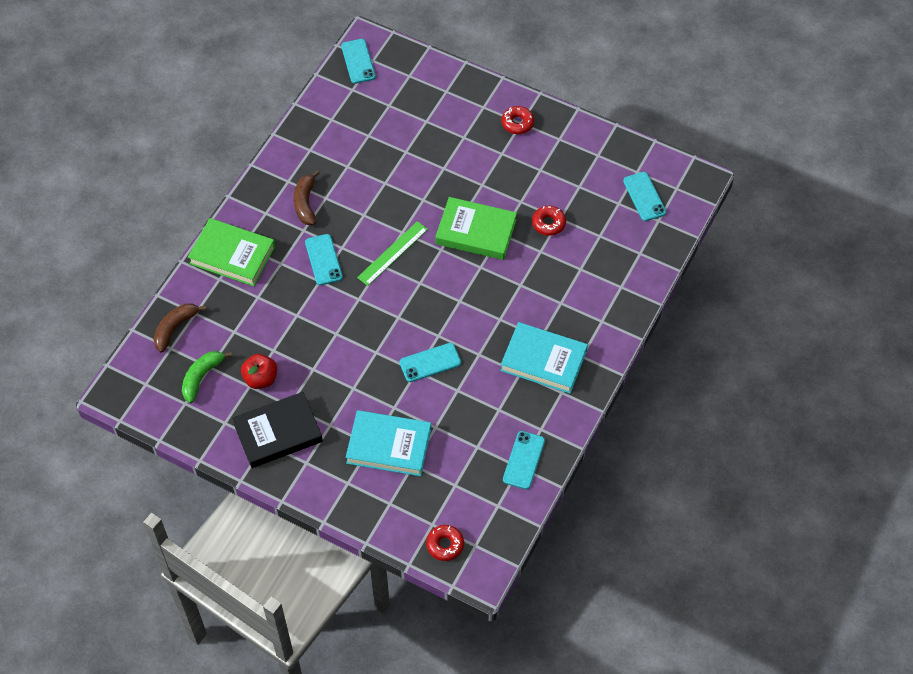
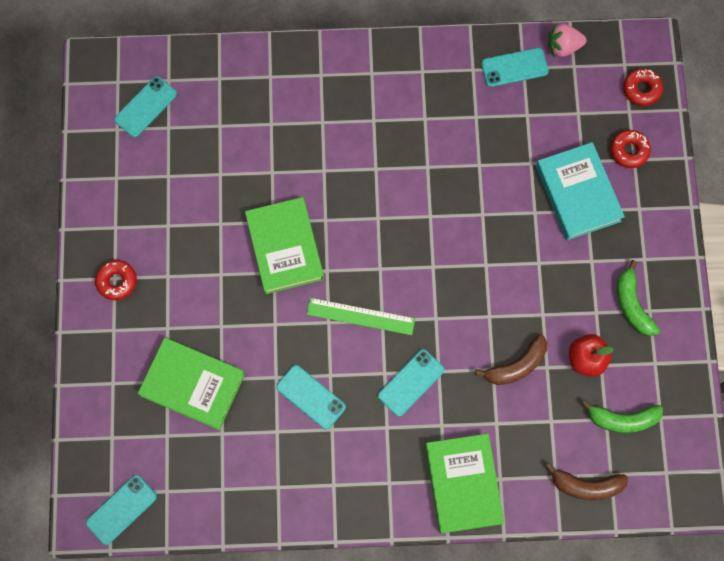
camera: 120 degrees left, 15 degrees up
(278, 433) = (632, 305): black book -> green banana
(305, 203) = (351, 447): brown banana -> brown banana (516, 366)
(413, 134) = (193, 385): none -> green book
(430, 362) = (465, 206): turquoise phone -> turquoise phone (311, 397)
(520, 507) = (563, 47): none -> pink strawberry
(543, 360) = (398, 104): turquoise book -> none
(548, 223) = (232, 182): red donut -> red donut (629, 151)

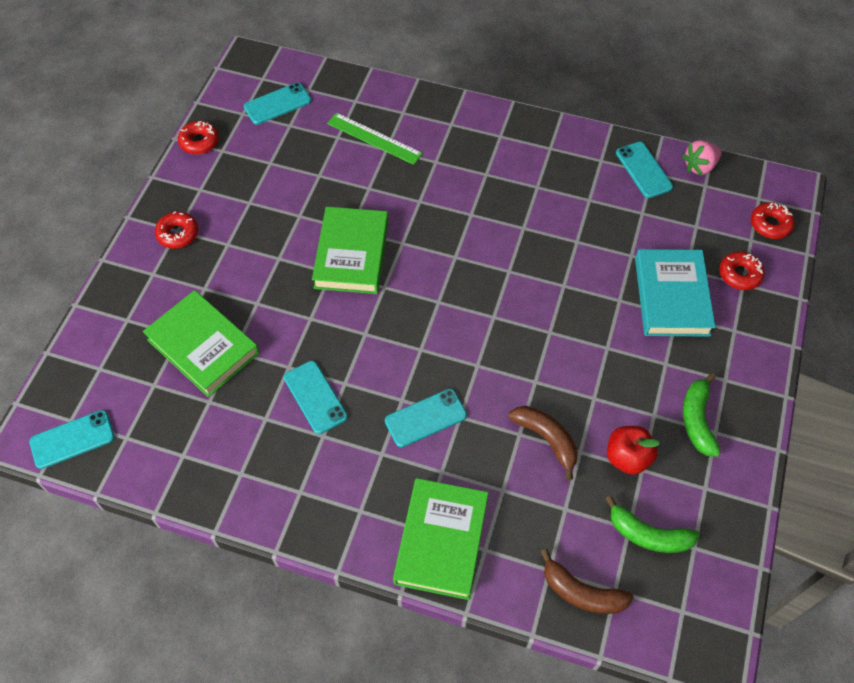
camera: 20 degrees right, 15 degrees down
(90, 175) = (199, 142): none -> red donut
(360, 316) = (400, 338): green ruler -> green ruler (374, 138)
(514, 67) = (643, 170): turquoise phone -> turquoise phone turned 60 degrees clockwise
(516, 366) = (547, 439): brown banana -> brown banana turned 120 degrees counterclockwise
(563, 47) = (699, 166): pink strawberry -> pink strawberry turned 45 degrees counterclockwise

